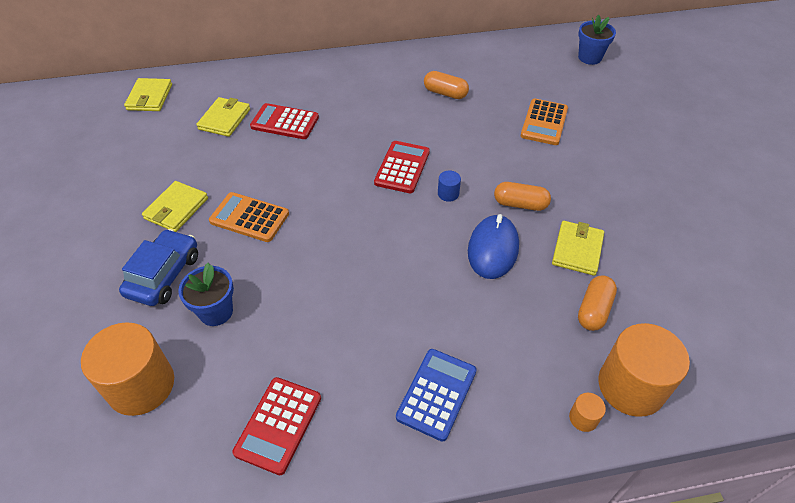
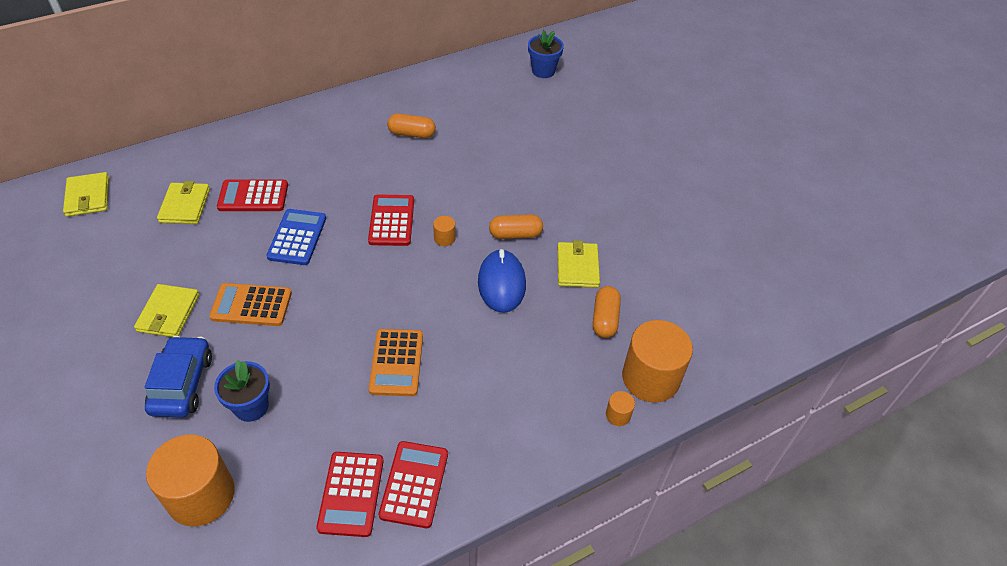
camera: 20 degrees left, 0 degrees up
(344, 433) = (414, 484): none -> red calculator
(437, 394) = (488, 428): blue calculator -> blue calculator (297, 237)
(448, 194) = (444, 238): blue cylinder -> orange cylinder
(544, 122) = (516, 147): orange calculator -> orange calculator (396, 363)

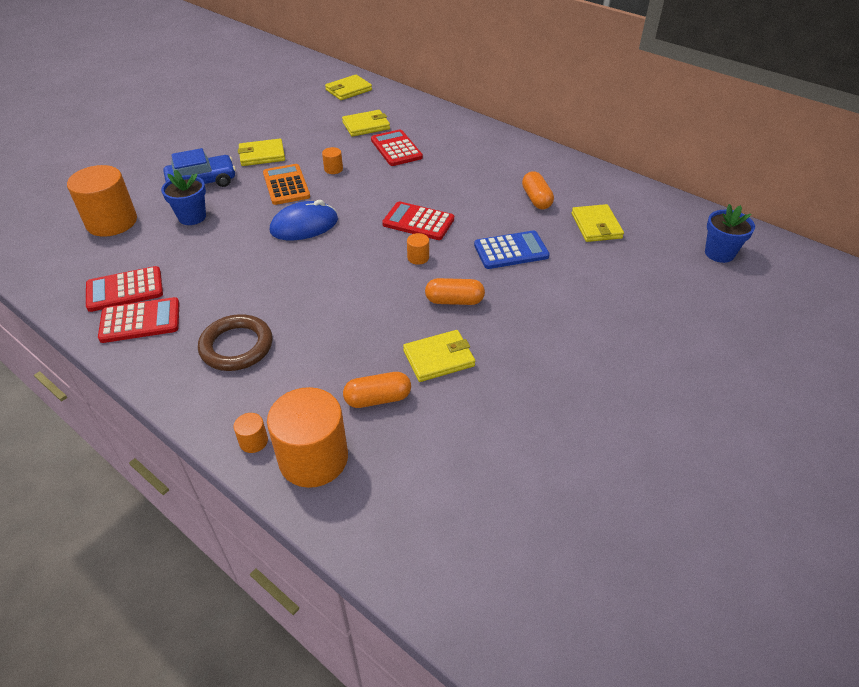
camera: 70 degrees right, 5 degrees down
(251, 257) = (333, 169): none -> orange cylinder
(297, 237) = (367, 182): blue calculator -> blue calculator (511, 251)
(392, 221) = (418, 222): red calculator -> red calculator turned 135 degrees counterclockwise
(396, 363) = (260, 273): orange calculator -> none
(472, 116) = (596, 226): none -> yellow wallet
(495, 405) = (236, 346): none -> brown ring
(502, 283) = (384, 309): blue mouse -> blue mouse (304, 225)
(515, 234) = (454, 301): orange capsule -> orange capsule turned 60 degrees counterclockwise

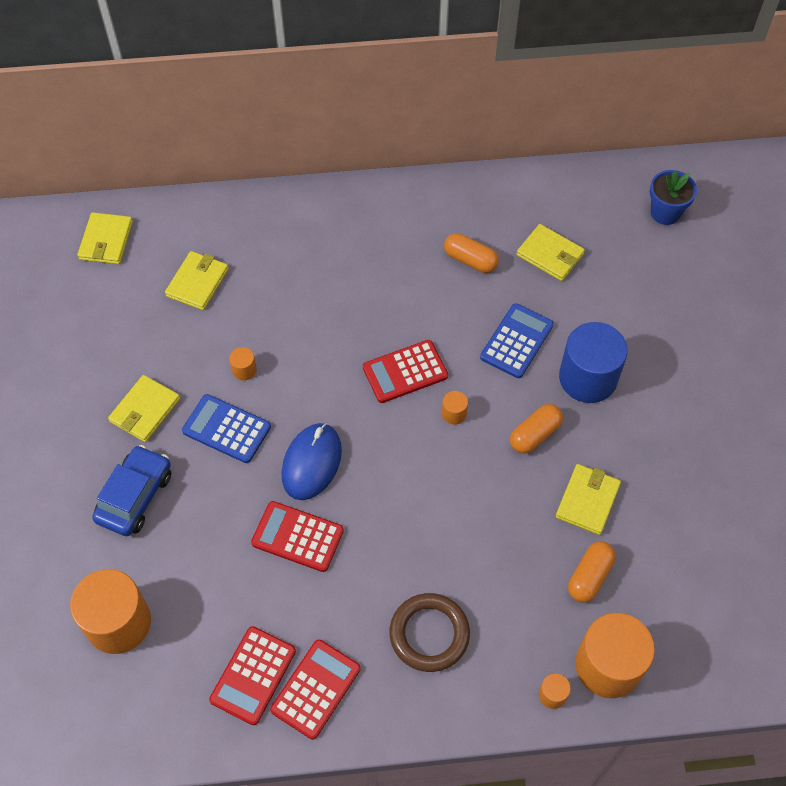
camera: 45 degrees left, 15 degrees up
(192, 217) = (191, 545): blue flower pot -> none
(286, 185) = (226, 429): orange calculator -> blue calculator
(396, 149) = (270, 292): red calculator -> red calculator (297, 536)
(535, 298) = (588, 378): none -> blue cylinder

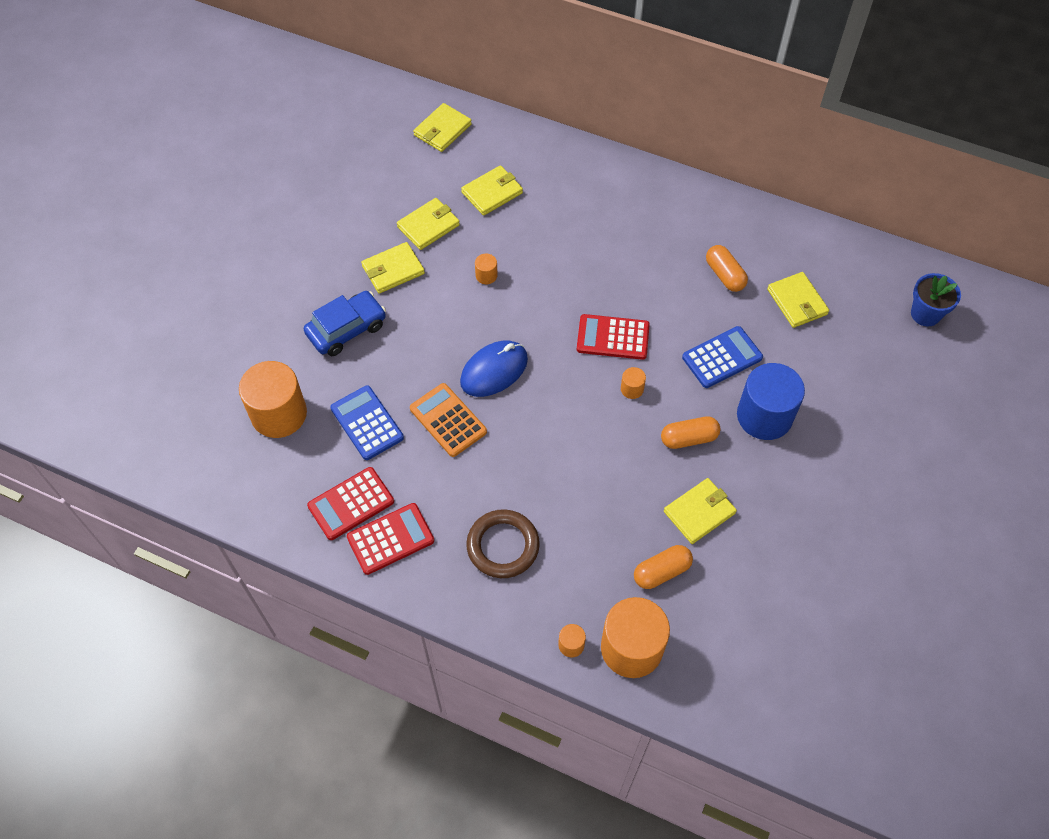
camera: 30 degrees right, 0 degrees up
(153, 347) = (428, 226): none -> yellow wallet
(226, 429) = (445, 313): blue calculator -> blue calculator (367, 423)
(297, 536) = (448, 420): red calculator -> orange calculator

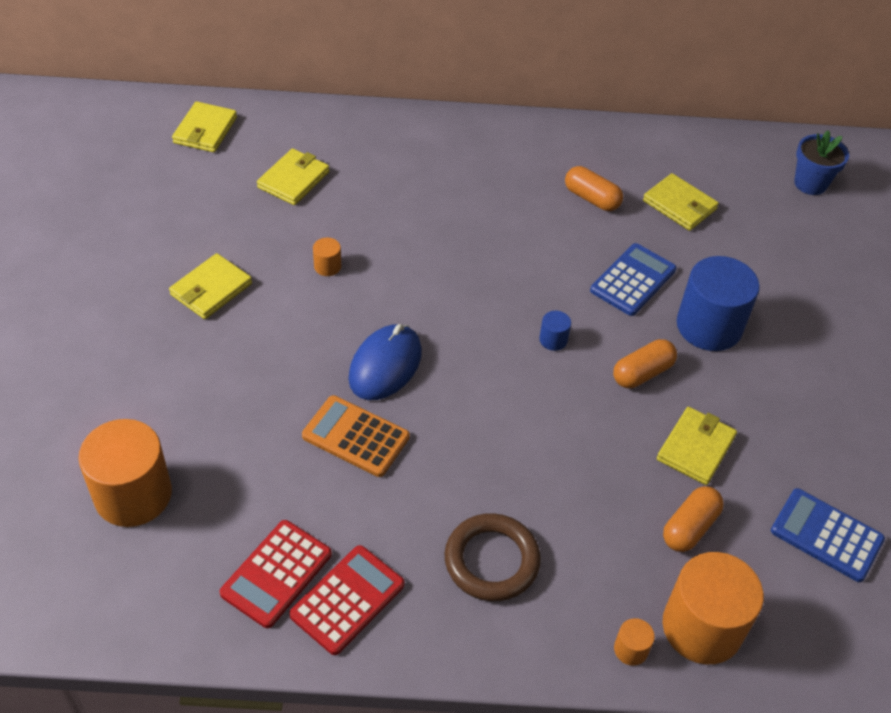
camera: 25 degrees left, 10 degrees down
(346, 329) = (181, 370): blue car -> none
(367, 423) = (255, 470): blue calculator -> blue calculator (826, 535)
(428, 226) = (234, 232): yellow wallet -> none
(613, 337) = (504, 292): red calculator -> none
(632, 389) = (553, 340): orange cylinder -> blue cylinder

